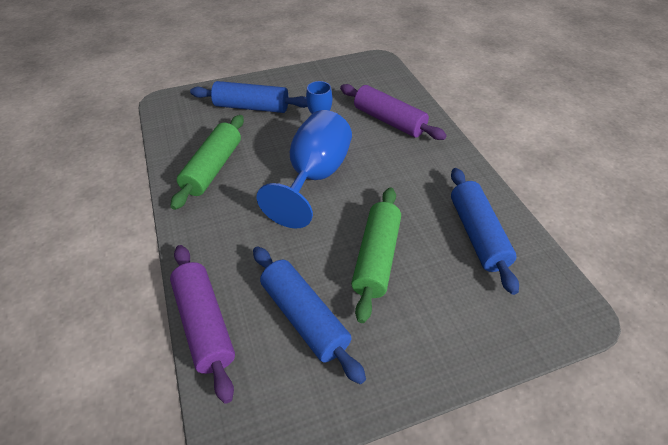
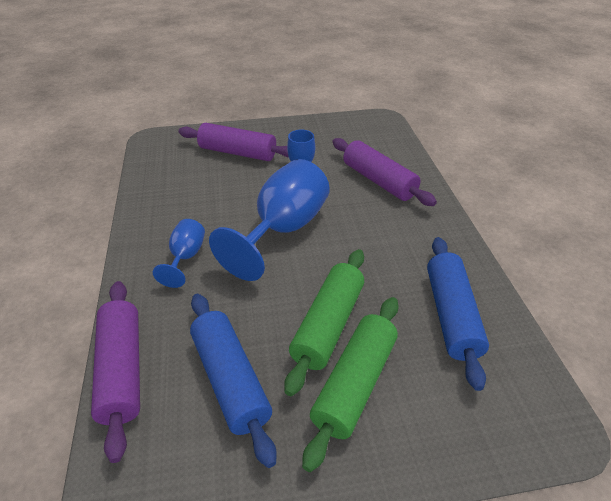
camera: 10 degrees right, 5 degrees down
(213, 168) = (181, 208): green rolling pin -> green rolling pin (354, 383)
(232, 214) = (186, 257): none -> blue goblet
(251, 107) = (238, 152): blue rolling pin -> purple rolling pin

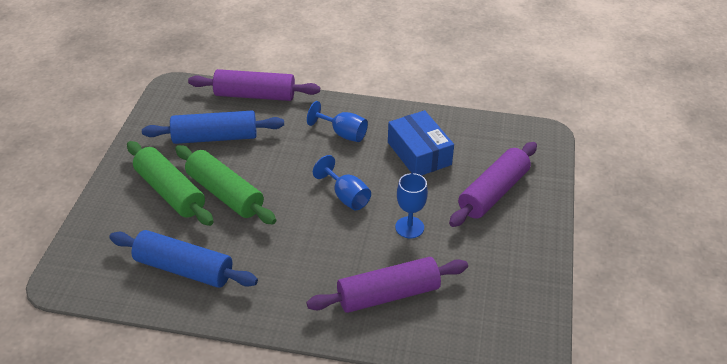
camera: 110 degrees right, 0 degrees up
(201, 199) = (419, 153): none -> blue box
(283, 229) = (346, 196): blue goblet -> blue goblet, size x0.51

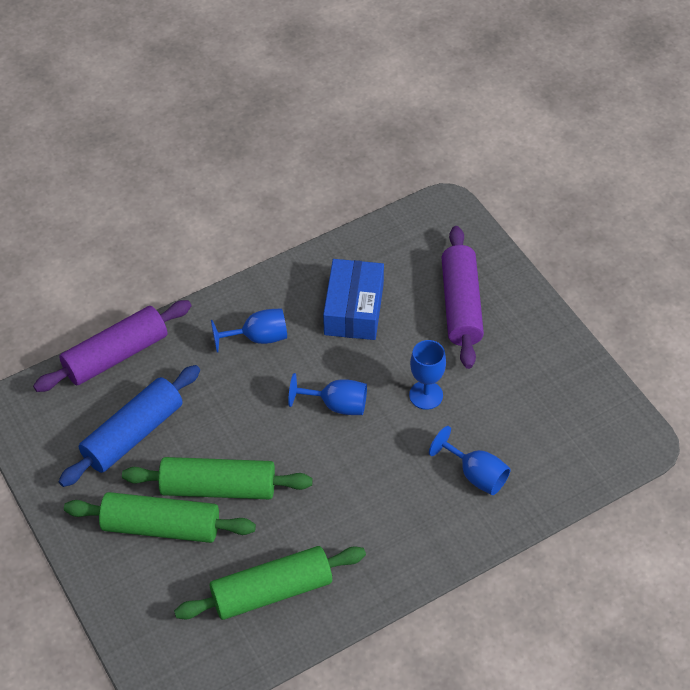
camera: 40 degrees left, 10 degrees up
(184, 269) = (272, 591): blue rolling pin -> green rolling pin
(388, 295) = (476, 475): purple rolling pin -> blue goblet
(419, 153) = (354, 309): blue box -> blue box turned 75 degrees clockwise

